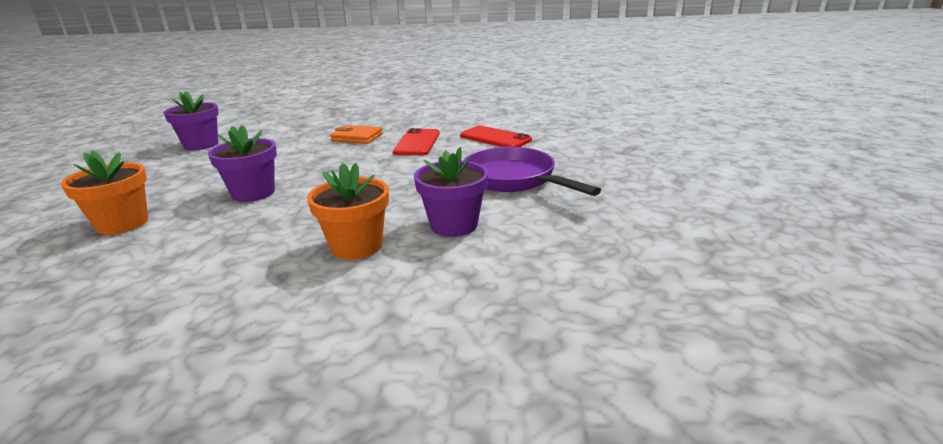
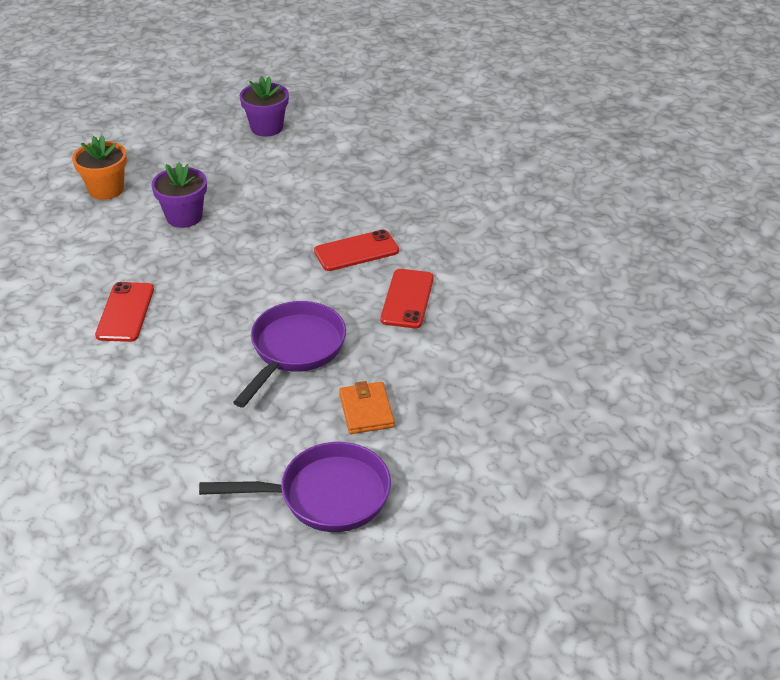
camera: 60 degrees right, 15 degrees up
(356, 246) = (125, 312): orange flower pot -> red phone
(357, 137) = (346, 206): orange wallet -> orange wallet (366, 411)
(454, 225) = (182, 346): purple flower pot -> none
(715, 197) = (326, 495): none -> purple pan

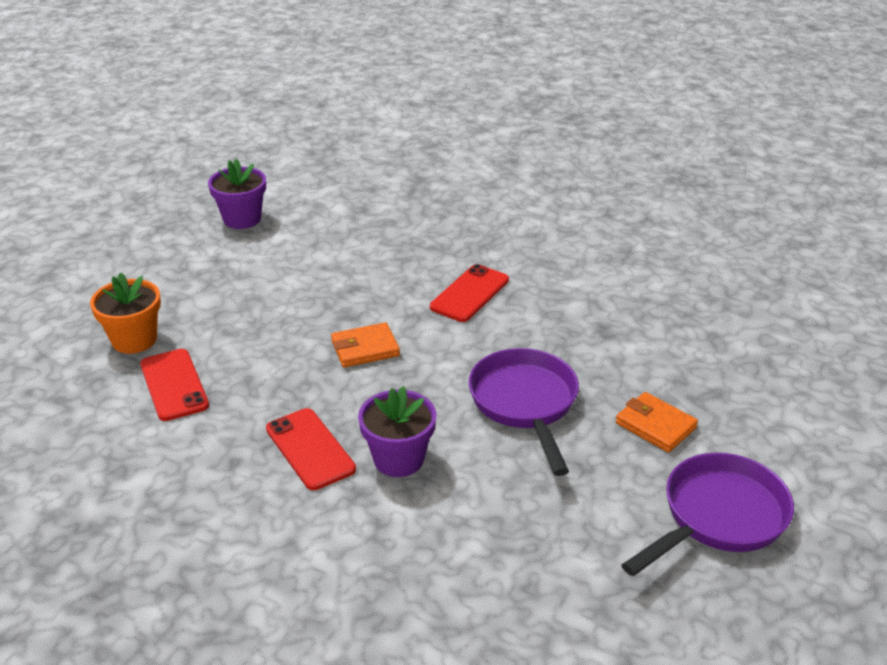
camera: 35 degrees left, 5 degrees down
(184, 217) = (258, 331): purple flower pot -> purple flower pot (398, 459)
(237, 260) = (365, 348): none -> orange wallet
(407, 299) = (566, 315): red phone -> red phone (174, 385)

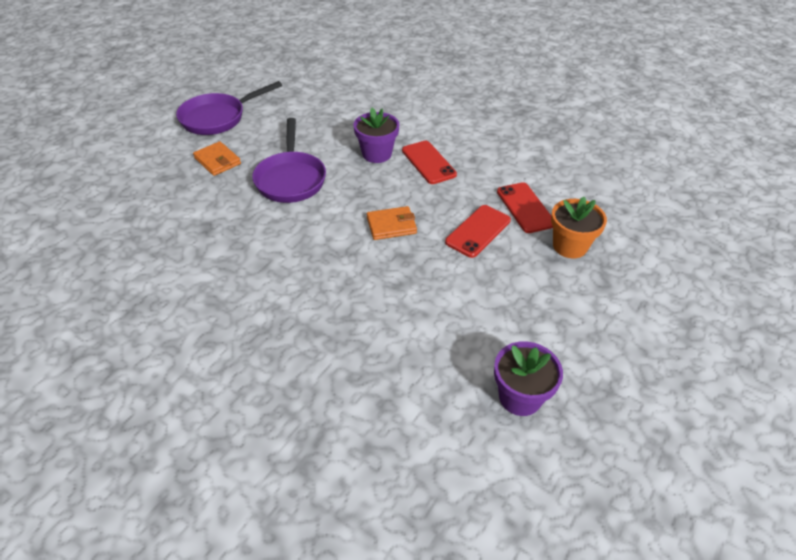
camera: 175 degrees left, 10 degrees up
(470, 294) = (298, 270): red phone -> red phone (478, 231)

